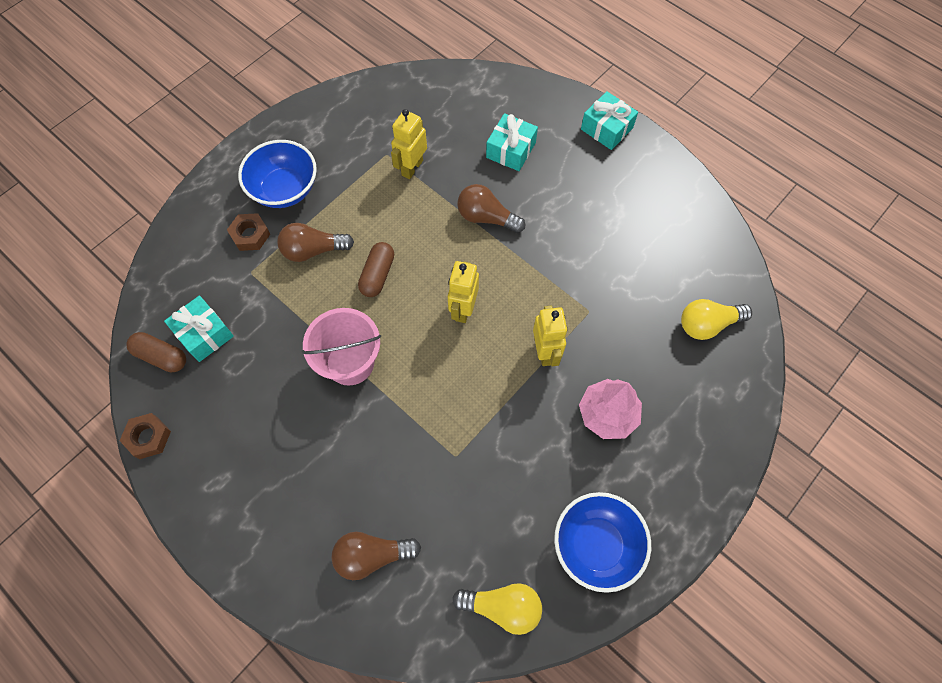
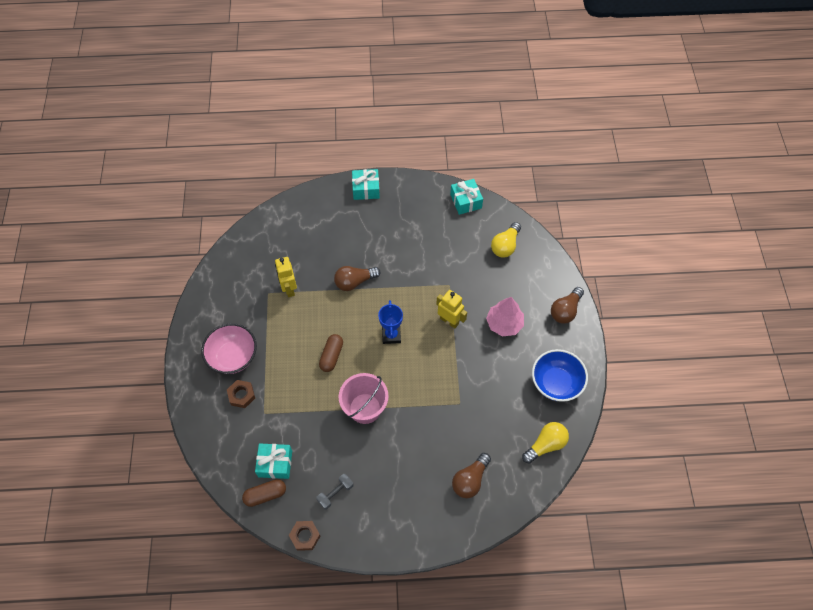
camera: 45 degrees left, 5 degrees down
(224, 423) = (335, 493): none -> grey dumbbell
(285, 189) = (233, 356): blue bowl -> pink bowl
(313, 250) = (285, 373): brown light bulb -> brown light bulb (565, 310)
(377, 275) = (331, 356): brown capsule -> brown capsule turned 45 degrees clockwise
(463, 309) = (391, 335): yellow robot -> blue trophy
(511, 150) = (330, 238): turquoise gift -> turquoise gift (465, 201)

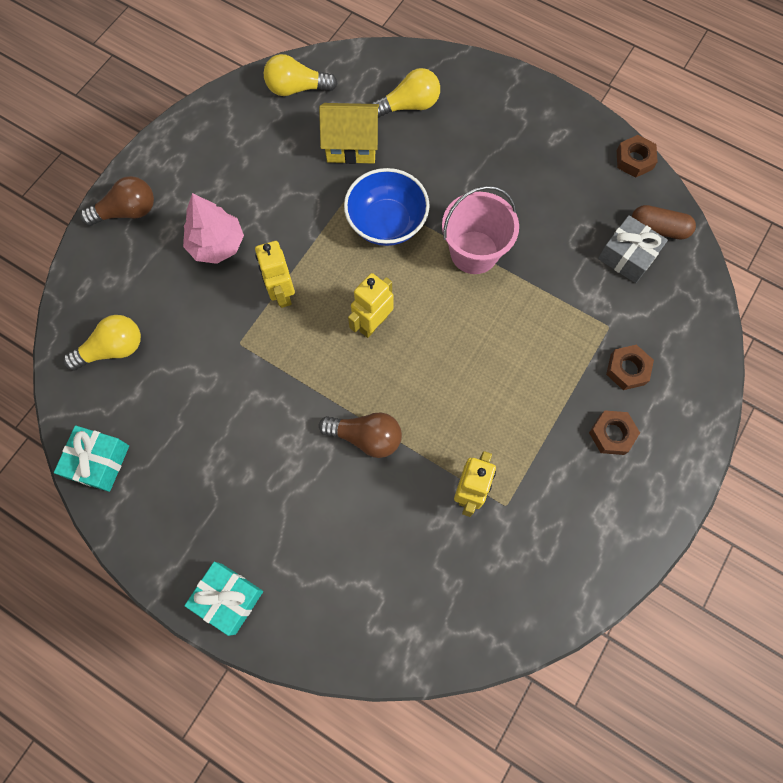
camera: 145 degrees left, 10 degrees up
(233, 356) = (612, 434): pink bowl -> brown nut
(275, 463) = (627, 256): turquoise gift -> grey gift
(331, 356) = (472, 346): brown capsule -> none
(335, 493) = (572, 181): grey dumbbell -> none
(391, 335) = (373, 323): blue trophy -> yellow robot
(470, 480) = (409, 105): brown light bulb -> yellow light bulb
(482, 428) = (351, 145): none -> yellow house
(556, 383) = (223, 140): blue bowl -> blue bowl (386, 223)

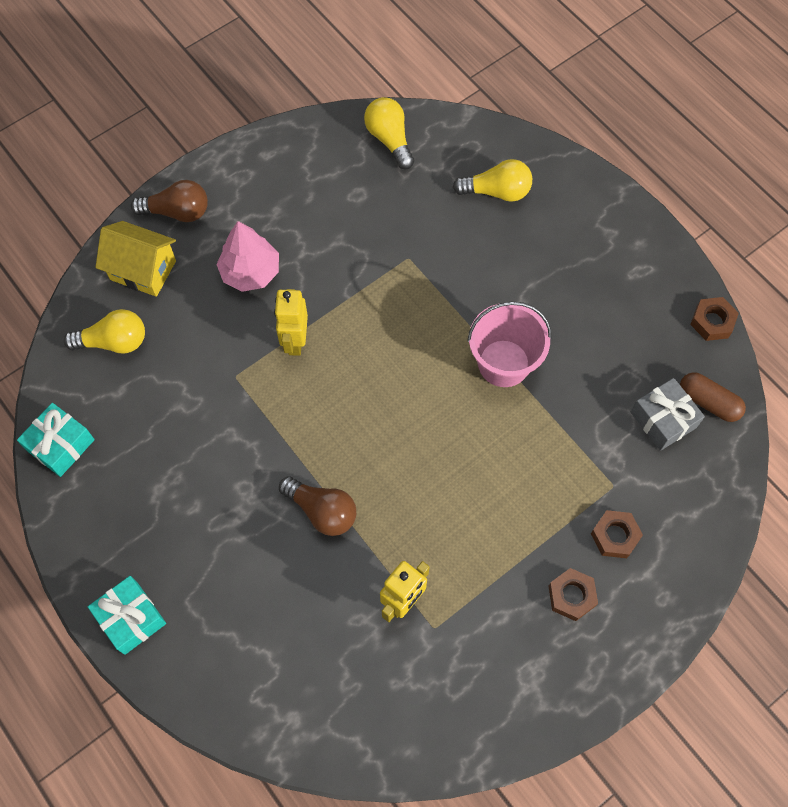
camera: 20 degrees right, 5 degrees down
(297, 88) = (389, 139): yellow light bulb -> yellow light bulb turned 45 degrees clockwise
(351, 145) = (422, 215): yellow house -> yellow house (143, 270)
(373, 323) = (373, 401): yellow robot -> none
(386, 223) = (426, 304): blue bowl -> none

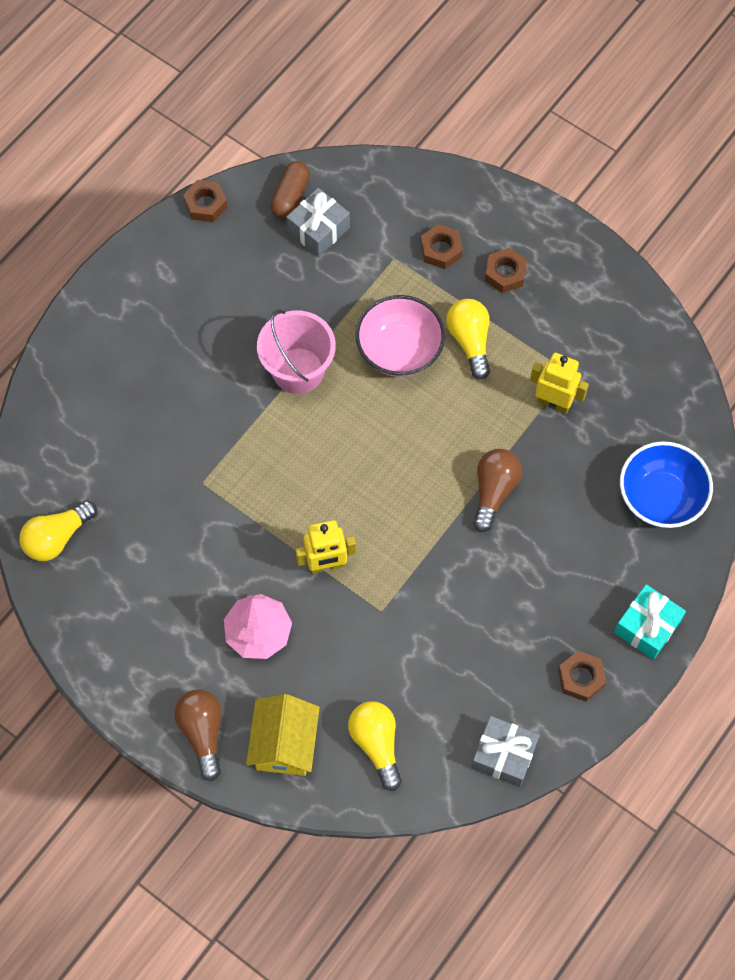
camera: 105 degrees left, 0 degrees up
(61, 445) = (504, 755): turquoise gift -> grey gift
(104, 536) = (581, 678): none -> brown nut
(263, 679) = (660, 498): none -> blue bowl
(496, 191) = (101, 417): yellow light bulb -> yellow light bulb (470, 342)
(503, 462) = (399, 351): none -> pink bowl

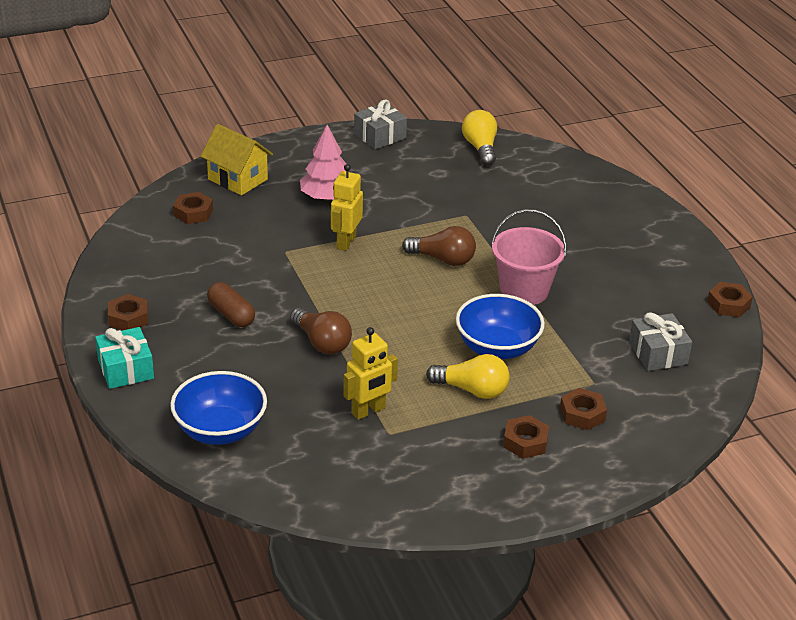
camera: 120 degrees right, 30 degrees down
(203, 733) = (282, 154): brown light bulb -> brown light bulb (443, 259)
(290, 197) = (705, 351): brown capsule -> brown capsule (231, 314)
(376, 744) = (193, 213): yellow light bulb -> brown nut
(399, 351) = (497, 348): pink bowl -> blue bowl
(504, 755) = (120, 260): grey gift -> grey gift (380, 136)

